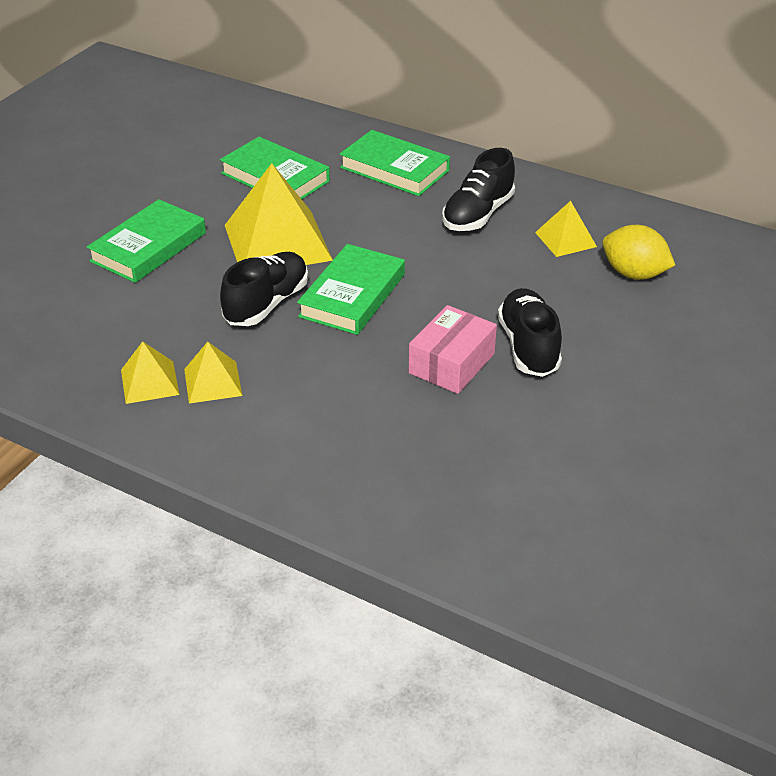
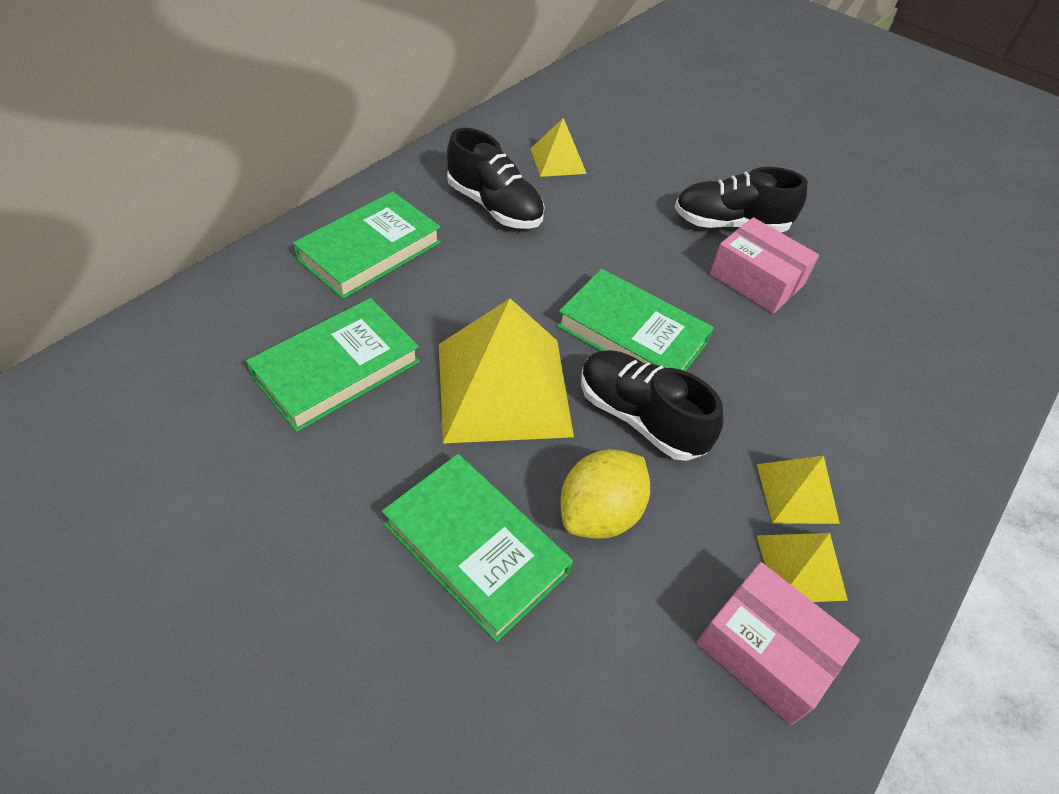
camera: 85 degrees left, 10 degrees up
(87, 364) = (765, 651): none -> pink box
(634, 274) = (623, 137): yellow lemon -> yellow lemon (599, 513)

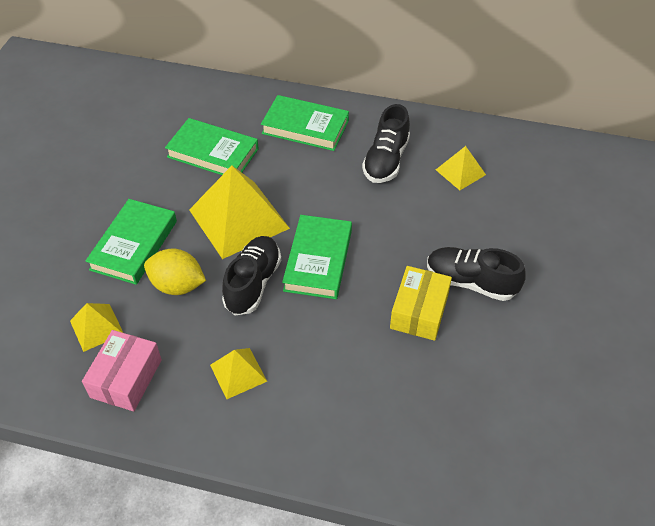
camera: 70 degrees right, 0 degrees up
(730, 224) = (470, 282): black shoe -> black shoe turned 45 degrees counterclockwise
(756, 279) = (419, 311): pink box -> yellow box
(801, 567) = (186, 385): yellow pyramid -> yellow pyramid (96, 327)

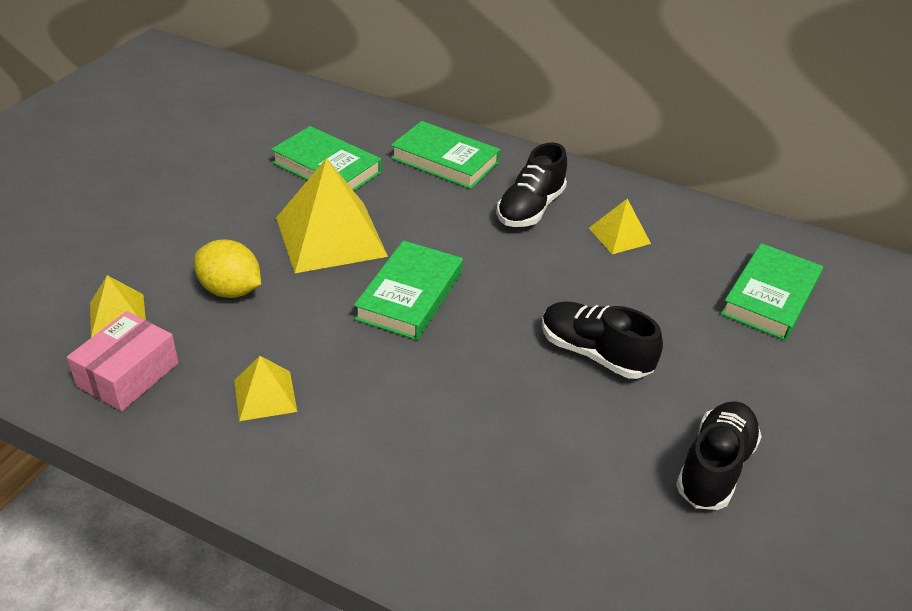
camera: 10 degrees right, 10 degrees down
(134, 245) = (197, 241): green book -> green book (770, 297)
(253, 283) = (321, 305): black shoe -> black shoe (714, 467)
(419, 311) = (517, 373): yellow box -> none

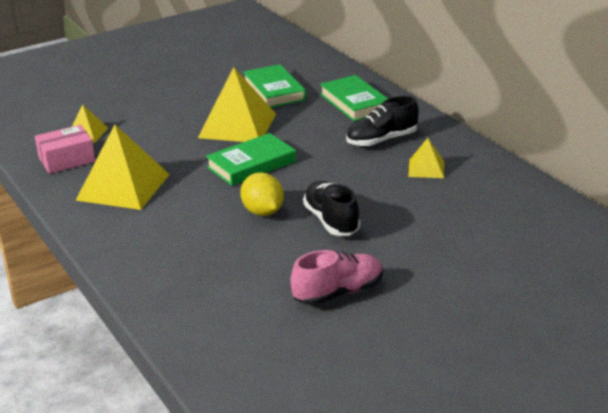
camera: 35 degrees right, 10 degrees down
(230, 290) = (154, 137): yellow lemon -> yellow lemon (263, 212)
(265, 395) = (123, 187): yellow pyramid -> yellow pyramid, size x1.98
(714, 467) = (338, 293): black shoe -> pink shoe
(770, 297) = (494, 227): green book -> none

